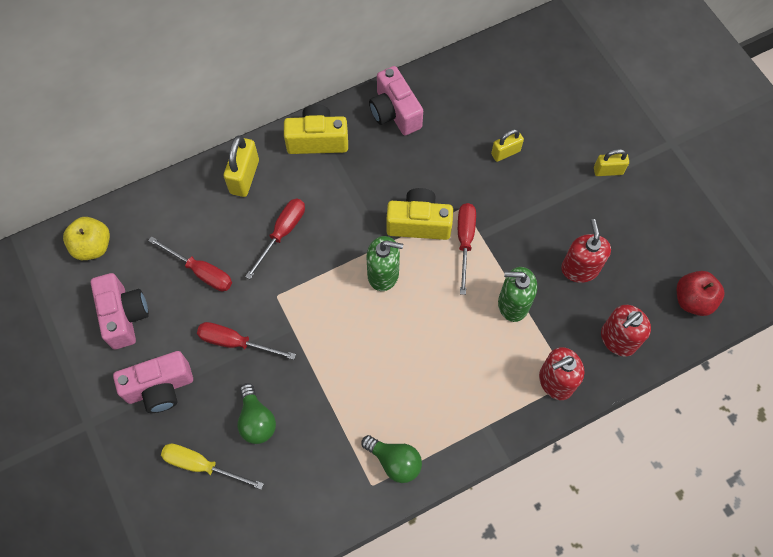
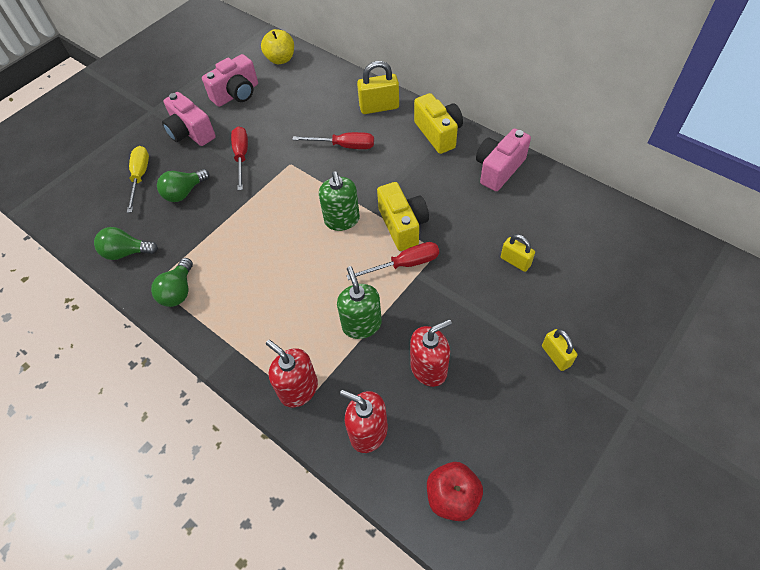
camera: 70 degrees right, 10 degrees down
(201, 272) = (289, 116): red screwdriver -> none
(313, 505) = (126, 252): none -> green light bulb

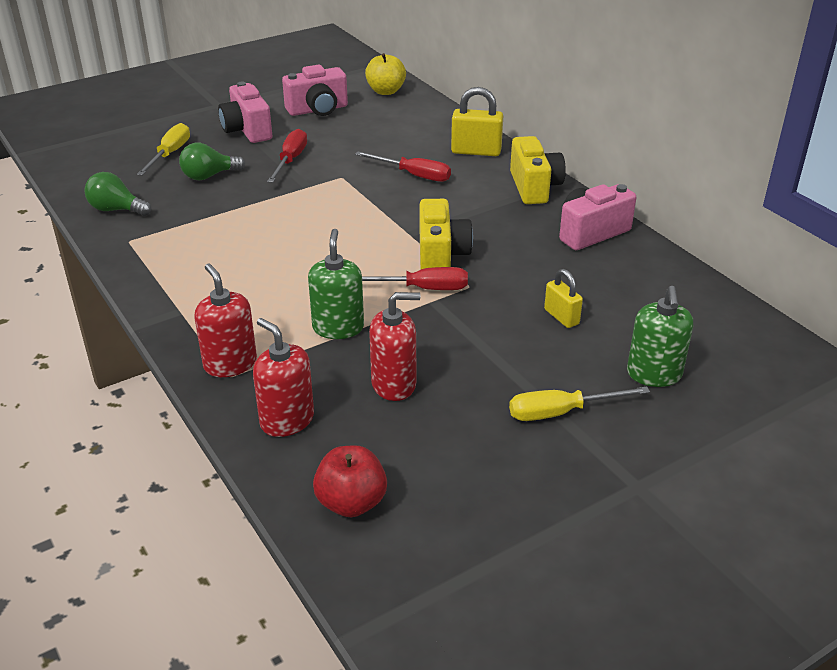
camera: 15 degrees right, 20 degrees down
(178, 291) = (151, 252): green light bulb -> none
(342, 220) = (371, 235): green soap dispenser -> green soap dispenser (654, 374)
(555, 356) = (561, 412): yellow padlock -> yellow screwdriver

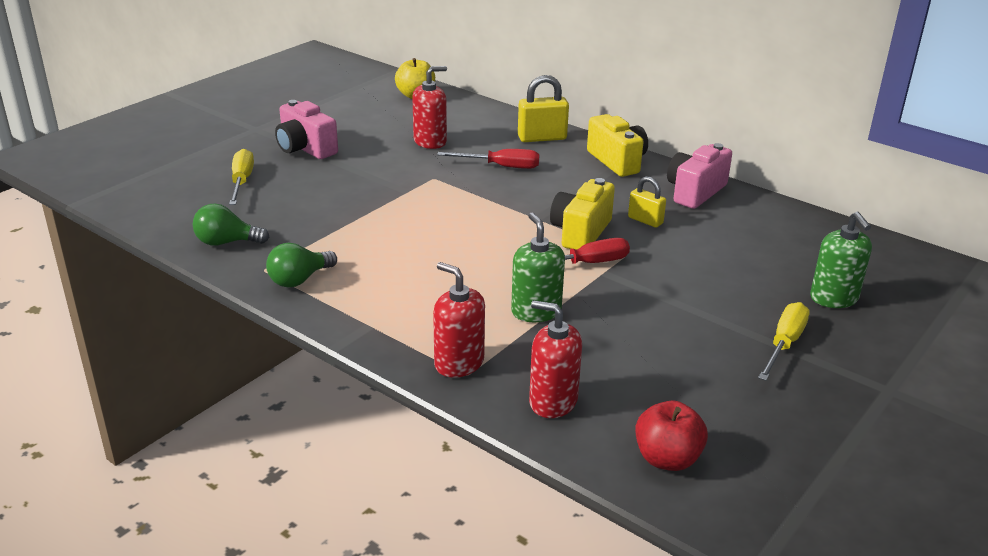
camera: 20 degrees left, 5 degrees down
(209, 176) = (300, 196): green light bulb -> green light bulb (299, 280)
(290, 160) = (372, 170): red screwdriver -> none
(318, 110) = (362, 120): pink camera -> none
(394, 384) = (625, 350): red soap dispenser -> red soap dispenser (430, 141)
(441, 255) = (580, 232): yellow camera -> yellow camera turned 135 degrees counterclockwise
(561, 317) = (724, 266): yellow padlock -> yellow padlock (645, 220)
(561, 412) = (784, 344): yellow screwdriver -> yellow screwdriver turned 150 degrees clockwise

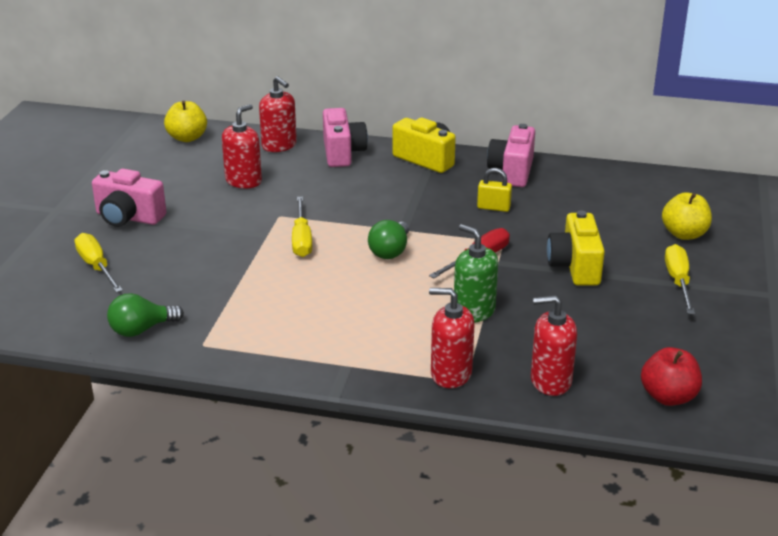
camera: 25 degrees left, 0 degrees up
(299, 280) = (246, 344): green light bulb -> green light bulb (390, 251)
(434, 203) = (301, 239): none -> yellow screwdriver
(490, 119) = (279, 145): none -> red soap dispenser
(501, 166) = (330, 189): red screwdriver -> none
(542, 138) = (342, 153): yellow padlock -> pink camera
(580, 232) = (450, 232): yellow camera -> yellow camera (575, 266)
(834, 298) = (684, 234): green soap dispenser -> yellow apple

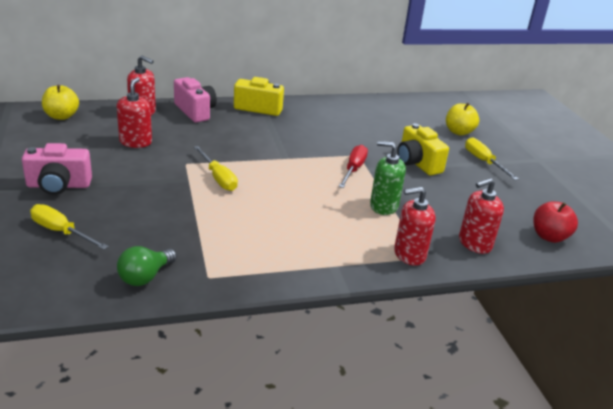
camera: 30 degrees left, 0 degrees up
(390, 251) = (290, 175): green light bulb -> none
(493, 207) = (332, 133): yellow padlock -> none
(512, 172) = (322, 108): pink camera -> none

